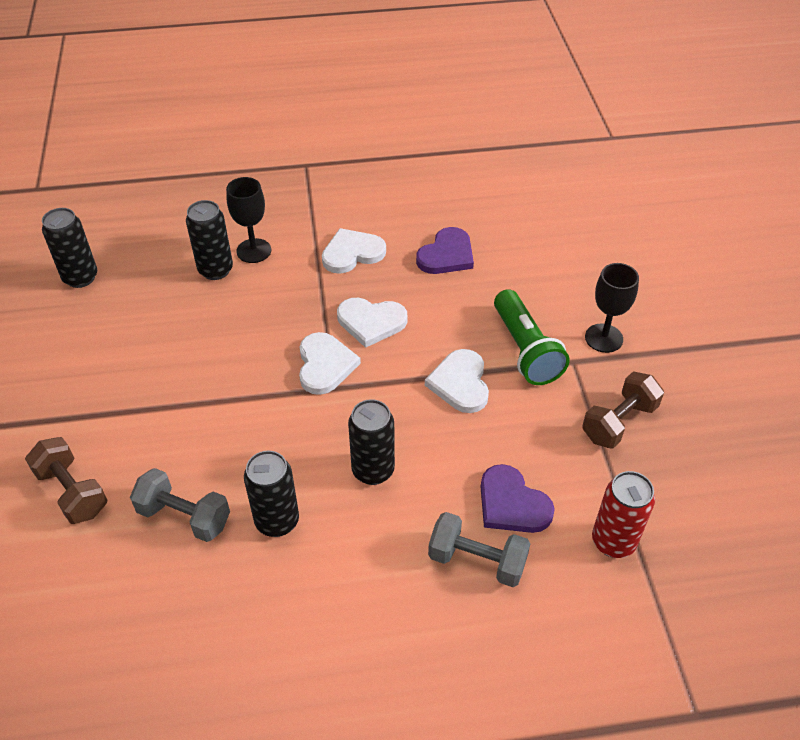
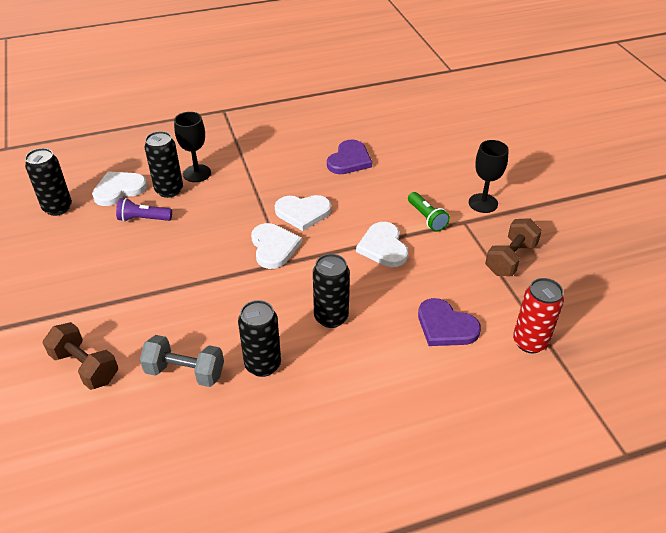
camera: 10 degrees left, 5 degrees down
(177, 306) = (143, 219): none -> purple flashlight
(352, 253) = (276, 167): white heart -> white heart (119, 189)
(477, 560) = (429, 370): grey dumbbell -> none
(525, 350) = (426, 218): green flashlight -> green flashlight, size x0.61

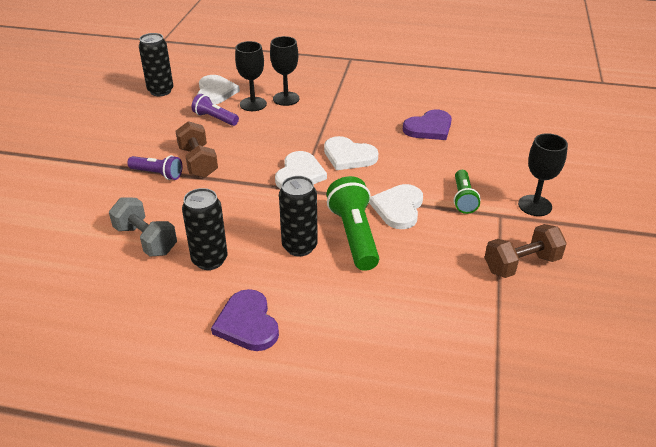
camera: 30 degrees right, 5 degrees down
(85, 367) = (80, 206): brown dumbbell -> brown dumbbell (198, 162)
(119, 189) = (215, 92): white heart -> white heart turned 90 degrees clockwise
(136, 300) = (157, 174): none -> purple flashlight
(169, 190) = (253, 104): black can -> black goblet
(368, 287) = (354, 235): none -> green flashlight
(445, 326) = (400, 296): purple heart -> purple heart (247, 323)
(530, 342) = (476, 346): red can -> none

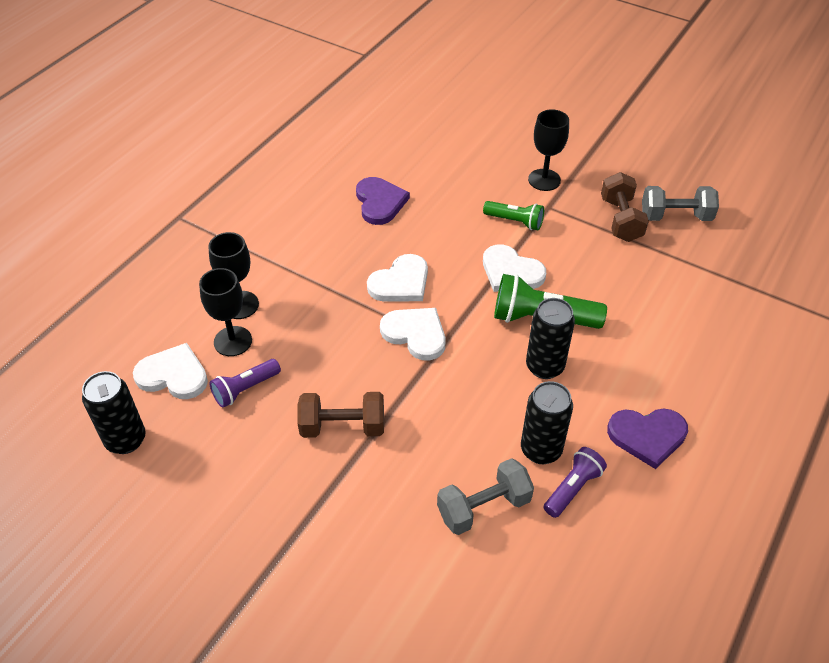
camera: 70 degrees left, 10 degrees up
(157, 174) = (348, 475): purple flashlight -> purple flashlight (572, 488)
(561, 305) = (675, 216): none -> grey dumbbell

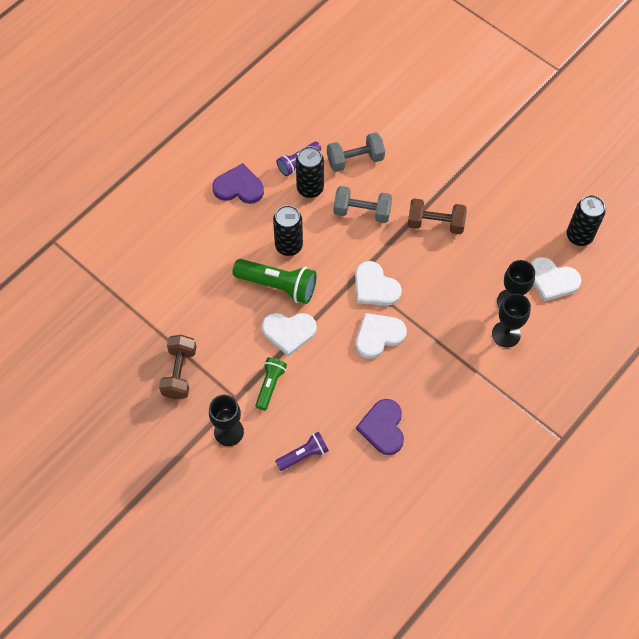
camera: 170 degrees left, 15 degrees up
(245, 389) = (500, 261): purple flashlight -> purple flashlight (303, 455)
(511, 272) = (289, 332): white heart -> white heart turned 135 degrees clockwise
(515, 221) = (270, 385): green flashlight -> green flashlight turned 75 degrees clockwise
(675, 216) = (131, 369): grey dumbbell -> grey dumbbell (362, 212)

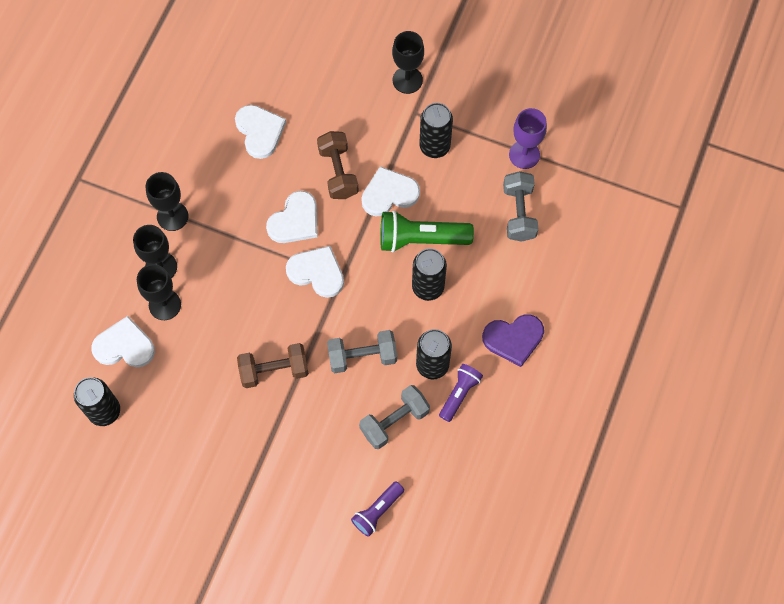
camera: 160 degrees right, 5 degrees up
(158, 327) = (524, 155): none -> purple goblet
(179, 372) = (480, 118): brown dumbbell -> brown dumbbell (338, 172)
(187, 280) = (519, 213): none -> grey dumbbell
(232, 360) = (434, 146): none -> black can
(270, 385) = (386, 135): green flashlight -> none
(303, 455) = (327, 82): purple flashlight -> purple flashlight (377, 511)
(383, 428) = (260, 131): purple heart -> white heart
(485, 375) = (172, 216): none -> black goblet

